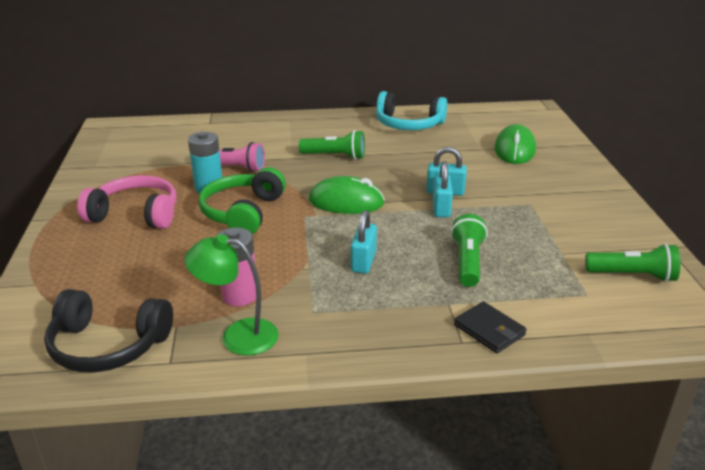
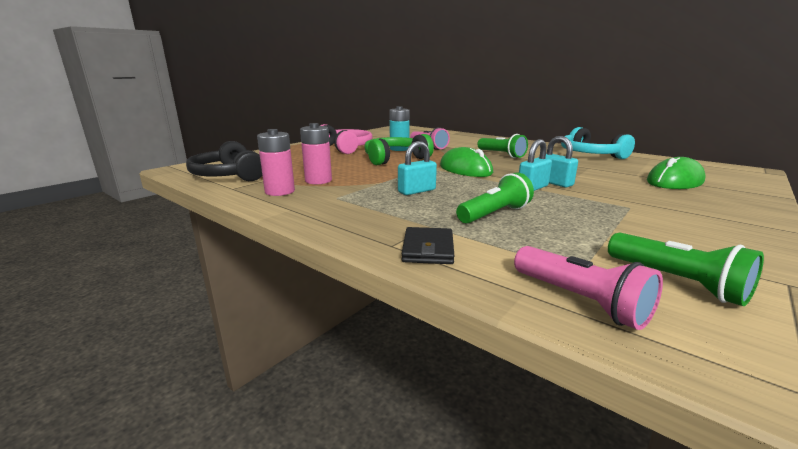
camera: 45 degrees right, 10 degrees down
(238, 335) = (280, 191): green lamp -> pink battery
(617, 321) = (580, 301): none -> pink flashlight

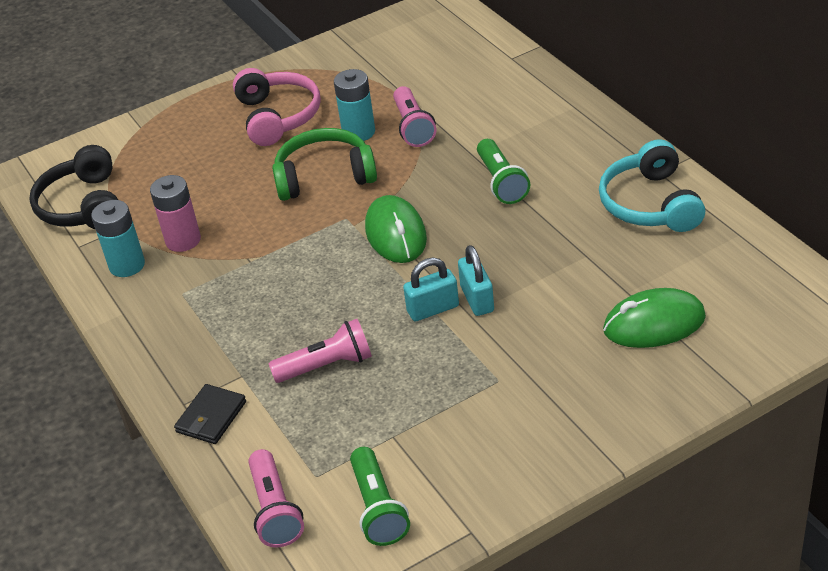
camera: 25 degrees right, 20 degrees up
(280, 191) = (127, 265): pink battery -> turquoise battery
(416, 191) = (283, 292): turquoise padlock -> none
(494, 214) = (327, 366): green flashlight -> pink flashlight

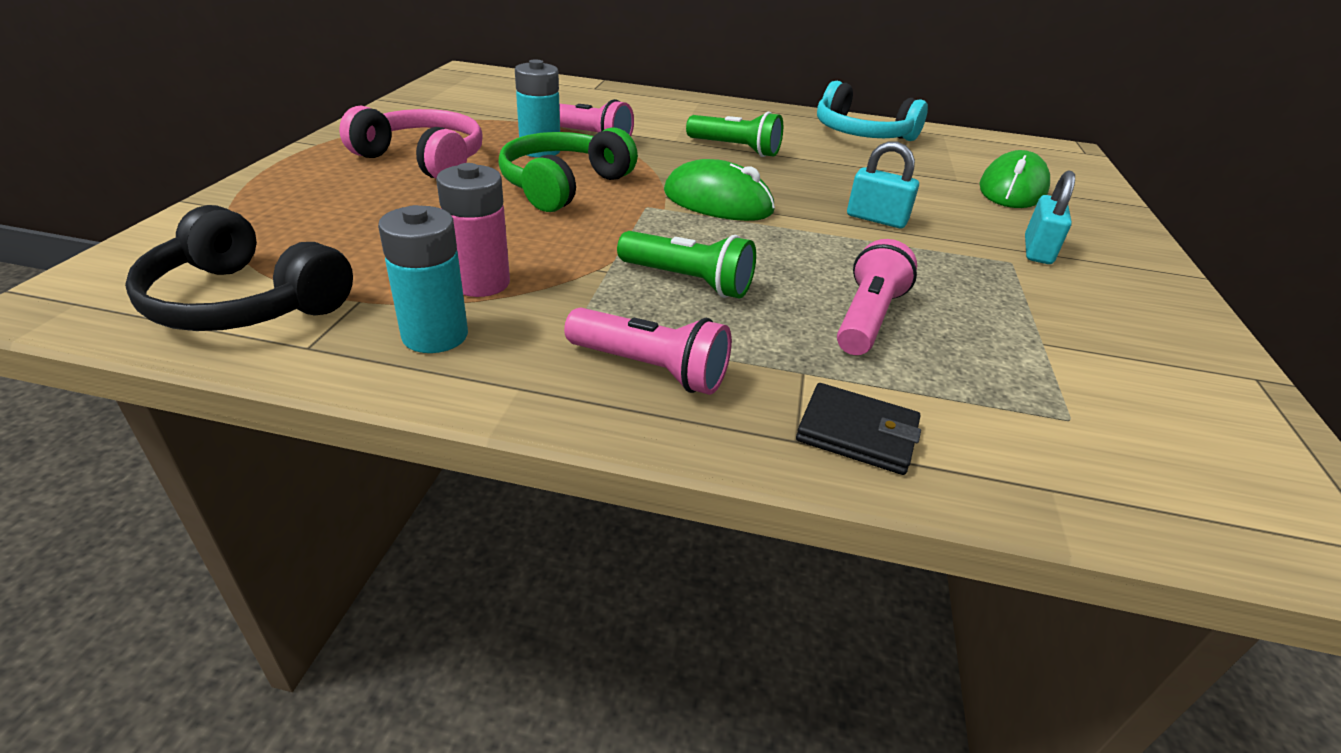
camera: 55 degrees left, 5 degrees down
(211, 417) = (857, 433): black wallet -> black wallet turned 45 degrees counterclockwise
(275, 510) = (1119, 482): pink flashlight -> pink flashlight (650, 369)
(378, 508) = (1173, 409): green flashlight -> green flashlight (688, 281)
(433, 309) = (859, 238): turquoise padlock -> turquoise padlock (1037, 251)

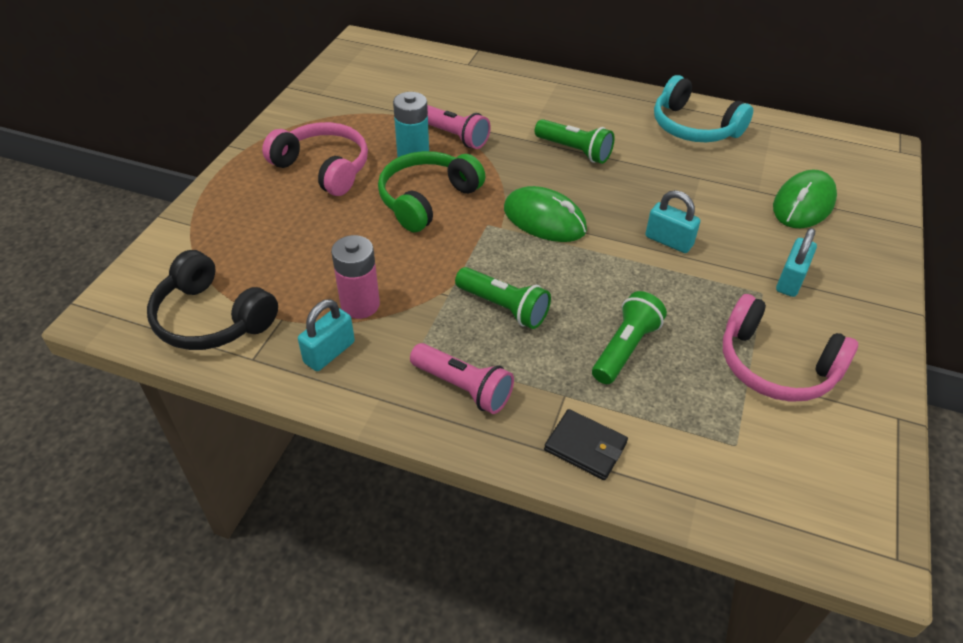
camera: 10 degrees right, 10 degrees up
(435, 335) = (329, 352): turquoise battery -> turquoise padlock
(867, 318) = (625, 348): pink flashlight -> green flashlight
(1070, 330) = (775, 365): none -> pink headphones

